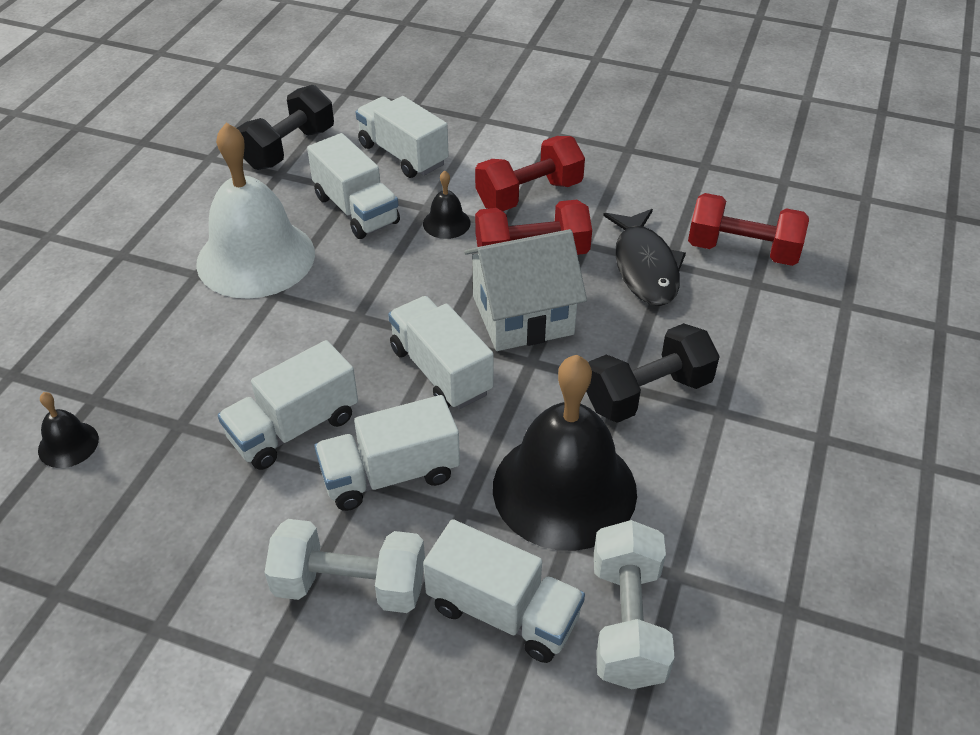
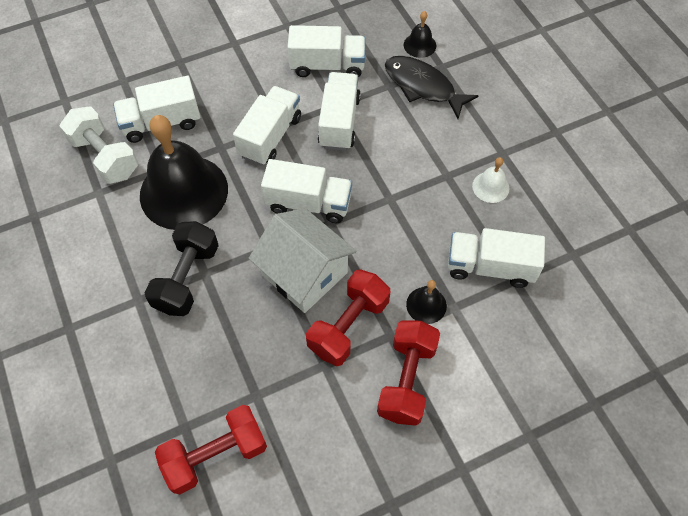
camera: 135 degrees right, 15 degrees up
(256, 258) = (490, 187): white bell -> white bell, size x0.42
(289, 148) = (601, 279): black dumbbell -> none
(350, 585) = (234, 87): white dumbbell -> none
(403, 155) = (529, 341): white truck -> white truck (327, 66)
(522, 315) = (304, 273): white house -> white house turned 75 degrees counterclockwise
(645, 267) = (268, 377): black fish -> black fish (423, 87)

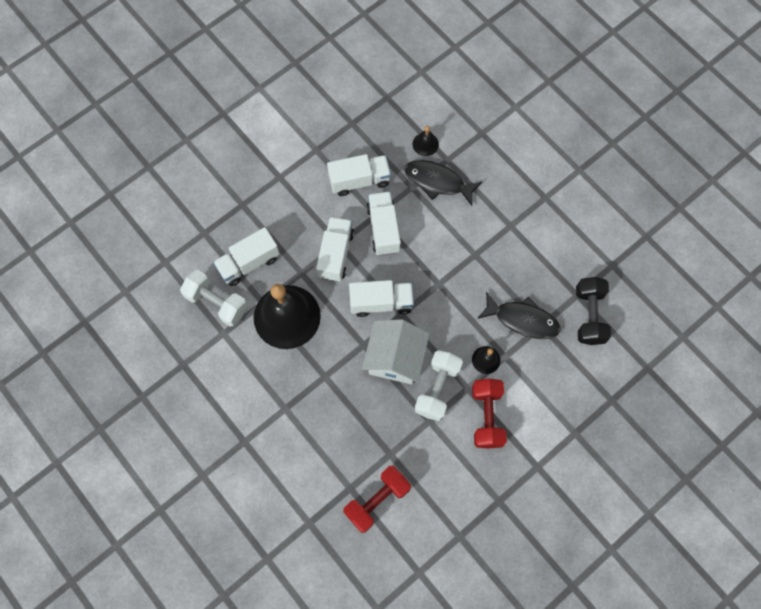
camera: 15 degrees left, 10 degrees up
(187, 278) = (314, 383): black dumbbell -> black dumbbell (589, 316)
(304, 273) = (395, 358): white house -> white house turned 75 degrees clockwise
(348, 326) = (437, 389): red dumbbell -> white dumbbell
(490, 187) = (508, 256): white bell -> none
(490, 267) = (522, 320): white truck -> black fish

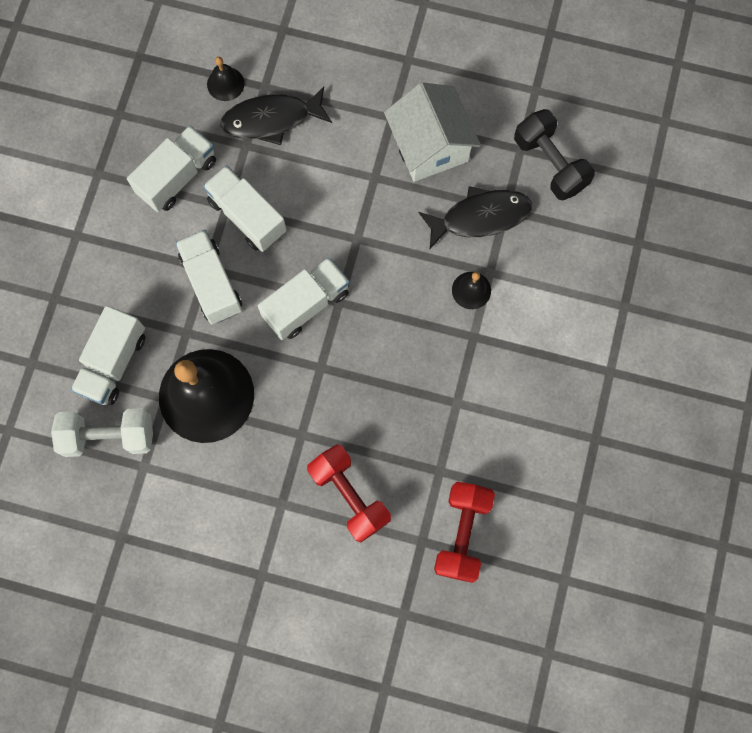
camera: 35 degrees left, 5 degrees up
(395, 358) = (368, 358): white house -> white house (429, 146)
(437, 389) = (440, 360): white dumbbell -> none
(487, 416) = (517, 354): red dumbbell -> red dumbbell (349, 495)

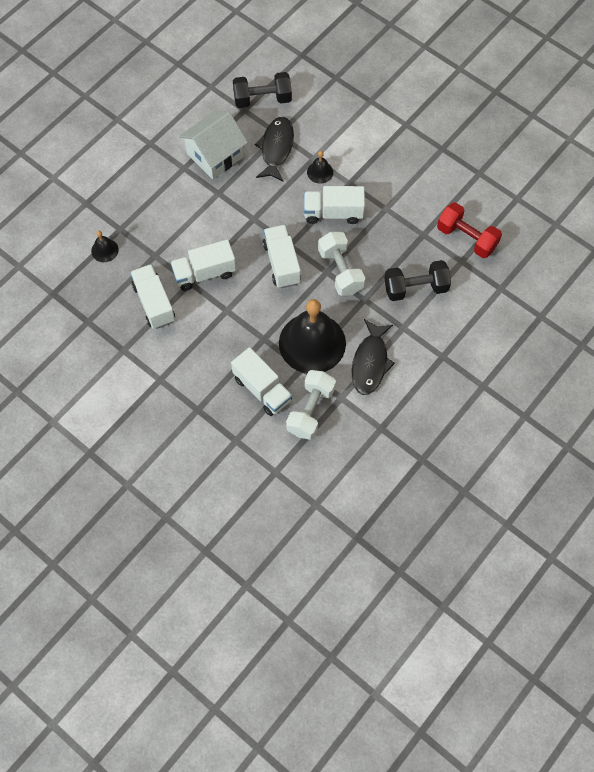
camera: 65 degrees left, 10 degrees down
(212, 283) = (239, 311): white truck -> white truck (333, 213)
(272, 120) = (146, 233): black fish -> black fish (370, 362)
(329, 384) = (340, 271): none -> white dumbbell
(349, 495) = (415, 288): red dumbbell -> black dumbbell
(429, 146) = (215, 155): white house -> white house turned 45 degrees counterclockwise

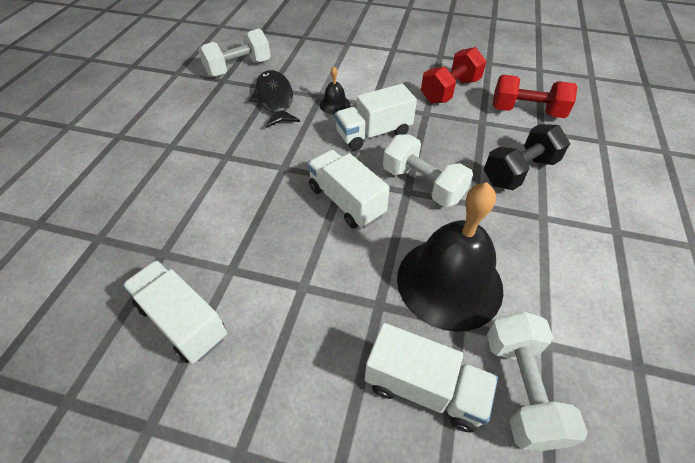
camera: 25 degrees left, 15 degrees down
(104, 250) = (78, 274): black bell -> none
(204, 273) = (247, 250): white truck -> none
(215, 155) = (206, 124): white house -> none
(262, 99) = (238, 68): black dumbbell -> white dumbbell
(370, 362) = (543, 276): black fish -> none
(421, 193) = (450, 91): none -> red dumbbell

